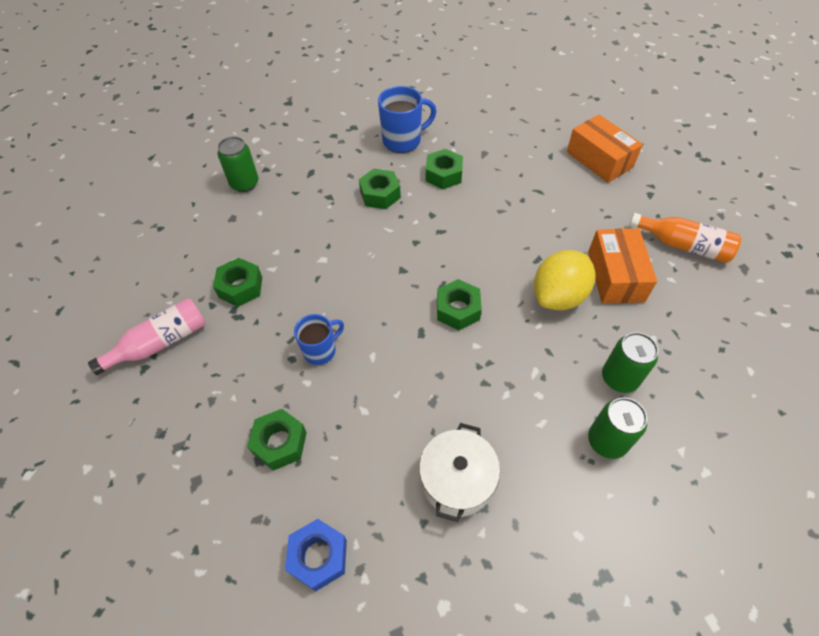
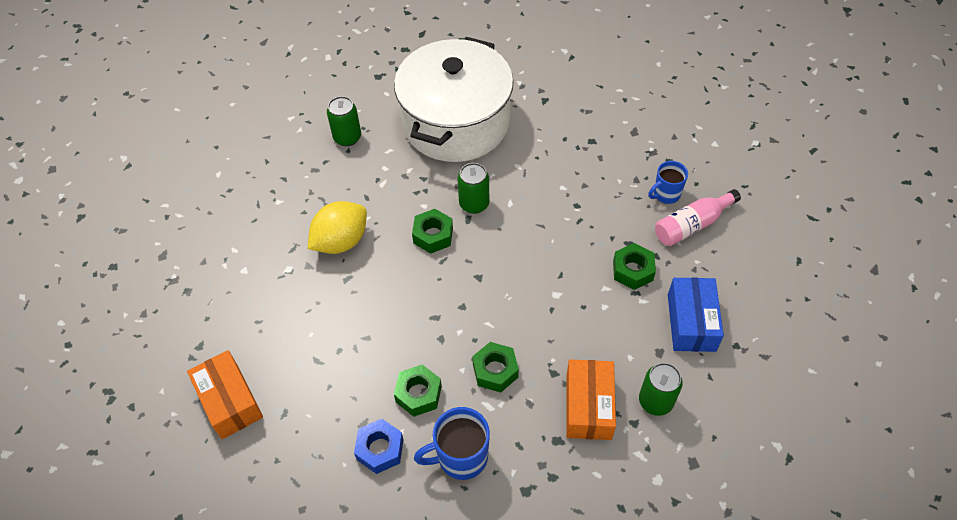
camera: 175 degrees left, 0 degrees up
(195, 243) = (691, 322): none -> blue box
(280, 443) = (579, 150): green nut -> none
(318, 556) = (547, 92): blue nut -> blue nut (380, 449)
(320, 350) = (553, 210): blue mug -> blue mug (666, 194)
(457, 480) = (456, 123): white pot -> white pot, size x2.20
(615, 276) = (282, 256): orange box -> orange box (588, 406)
(619, 378) = (319, 175): green can -> green can (474, 204)
(683, 245) = (203, 282): orange bottle -> none

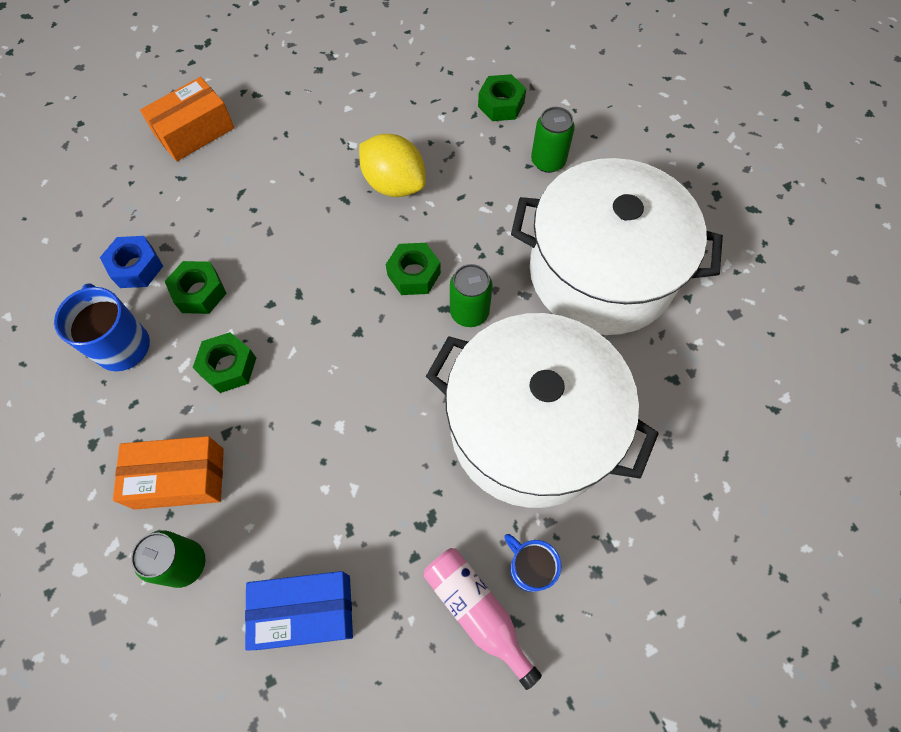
camera: 80 degrees right, 10 degrees up
(571, 180) = (530, 428): none -> white pot
(632, 270) = (385, 524): green nut -> green nut (501, 104)

